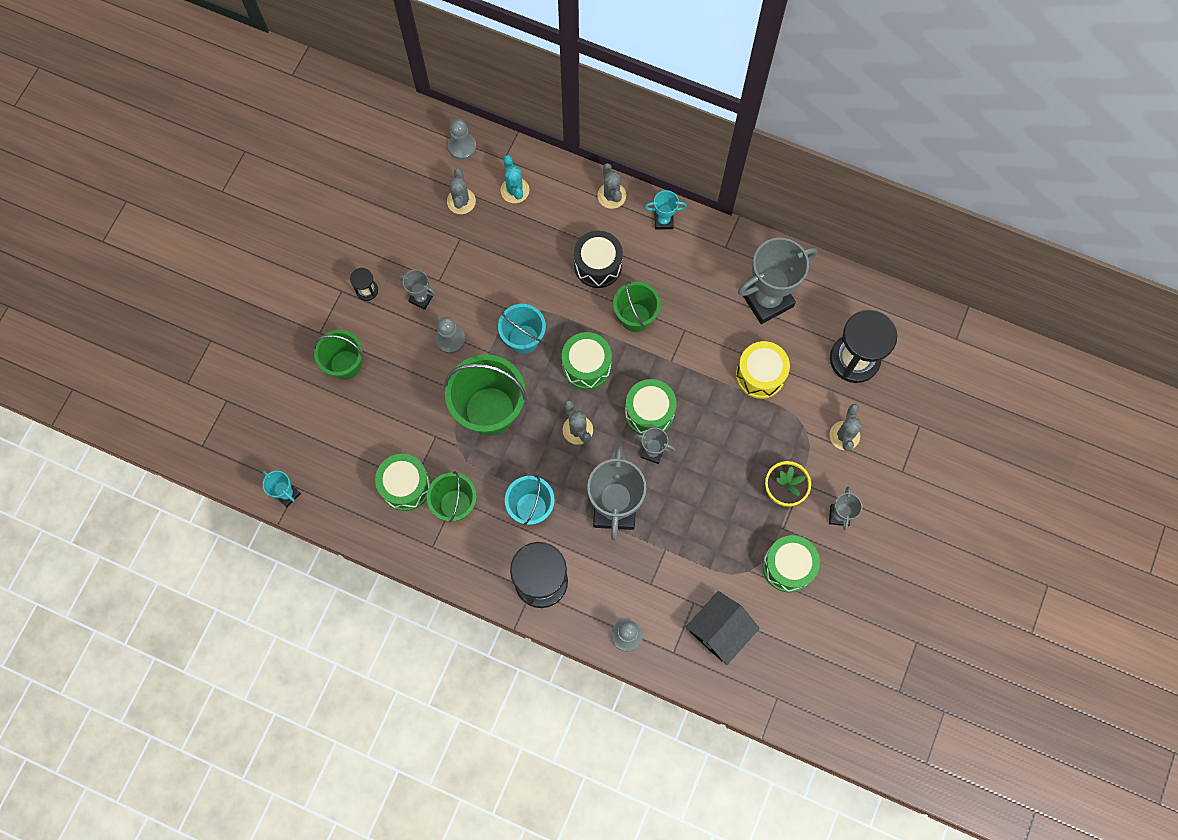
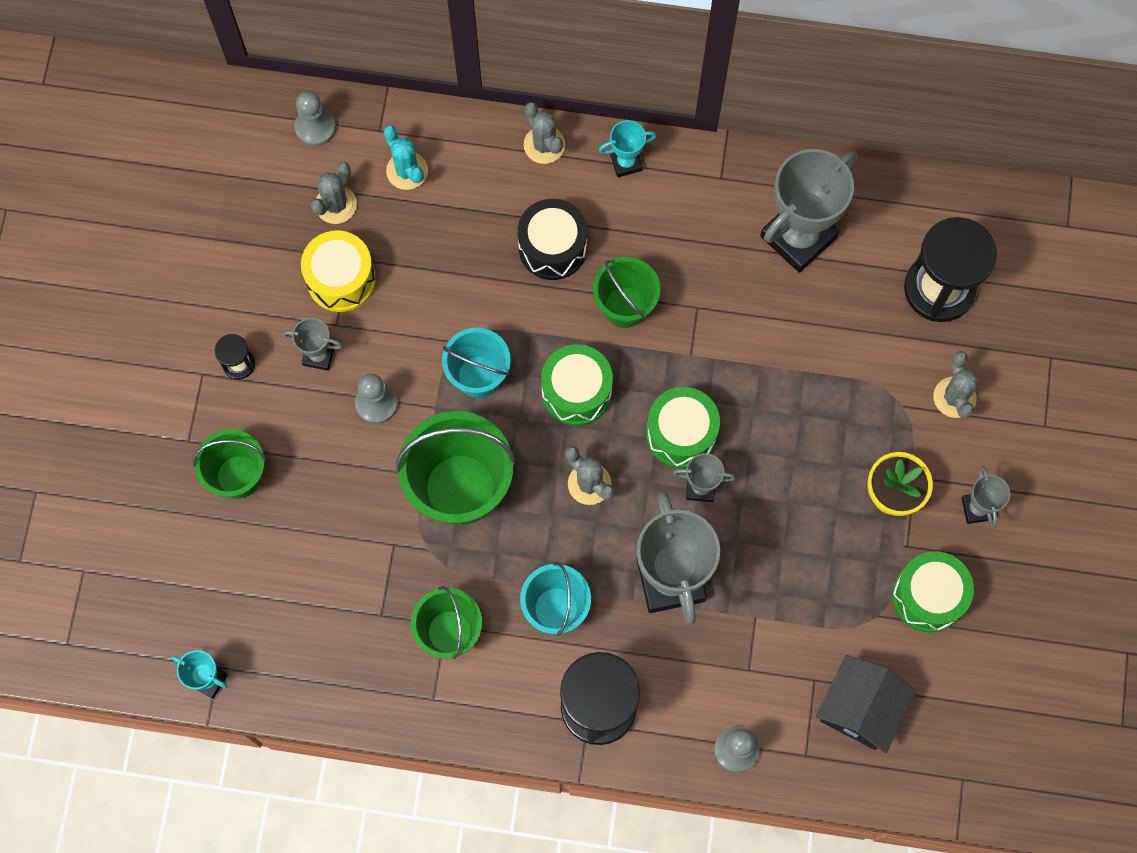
camera: 15 degrees left, 0 degrees up
(405, 486) = (372, 624): green drum -> none
(461, 201) = (336, 205): grey cactus -> grey cactus turned 45 degrees clockwise
(760, 375) = (817, 343): yellow drum -> yellow drum (341, 279)

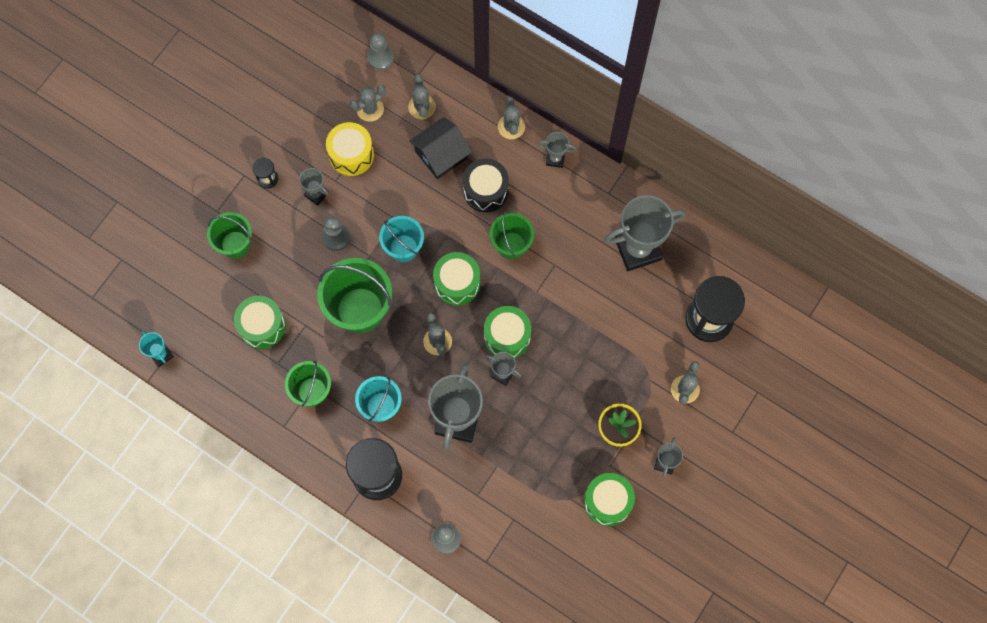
camera: 25 degrees right, 0 degrees up
(333, 574) = (262, 326): none -> green drum
(407, 171) = (422, 107): turquoise cactus -> grey cactus
(626, 162) = (555, 158): turquoise trophy -> grey trophy
(860, 708) = (532, 549): black house -> black house (441, 155)

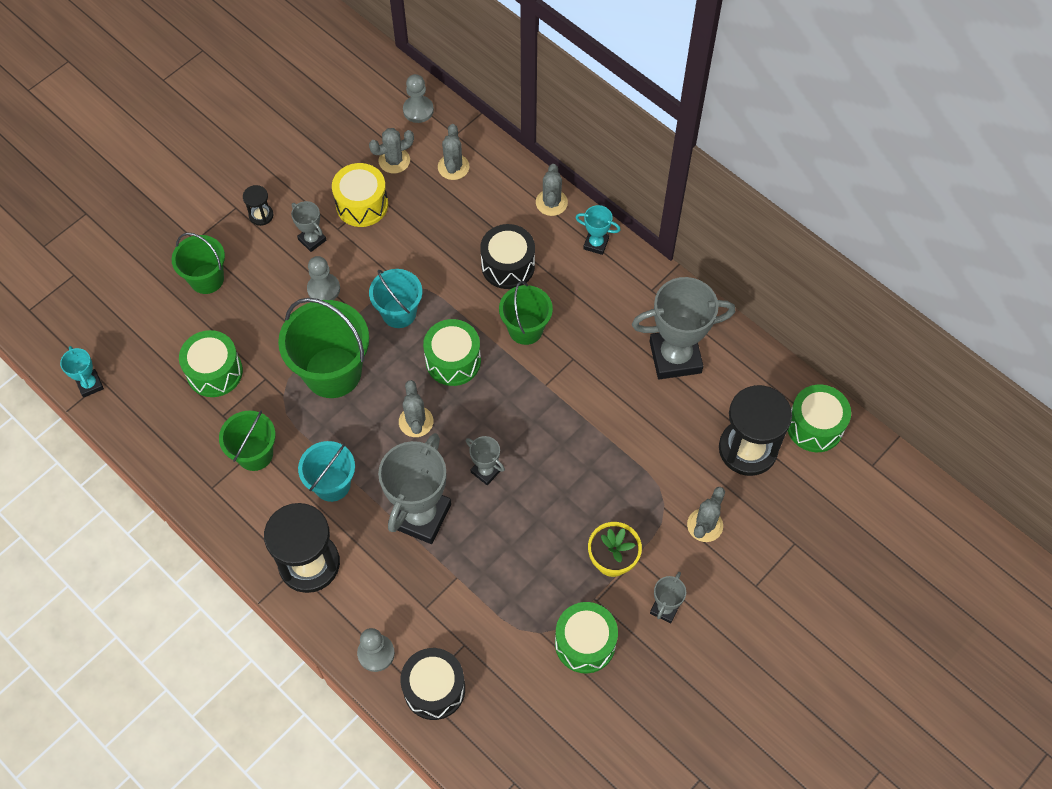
camera: 10 degrees right, 10 degrees down
(441, 155) = (464, 220): black house -> none
(497, 559) = (434, 689): none -> black drum
(507, 336) = (500, 429): green drum -> green drum (814, 426)
(555, 158) = (596, 244): grey trophy -> turquoise trophy

